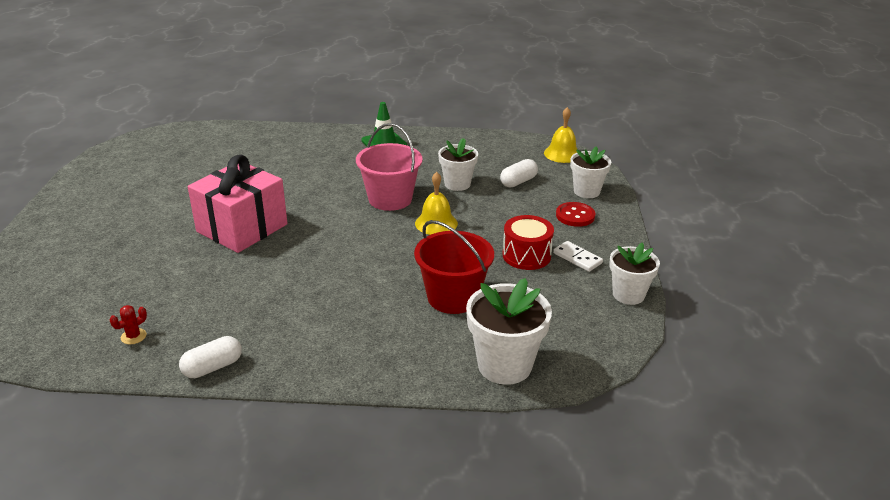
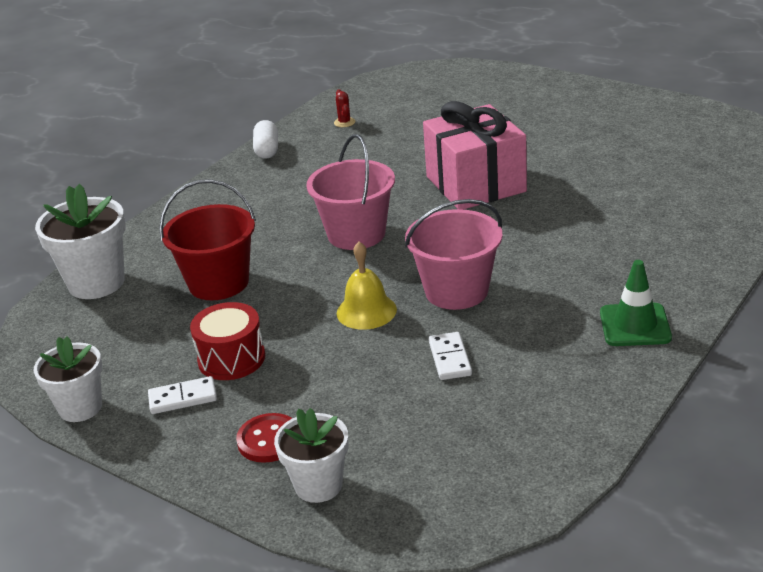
camera: 125 degrees right, 0 degrees up
(345, 258) = (356, 234): none -> pink bucket
(457, 184) = (450, 358): white flower pot -> white domino
(518, 182) = (408, 421): white capsule -> none
(562, 154) = (461, 516): yellow bell -> none

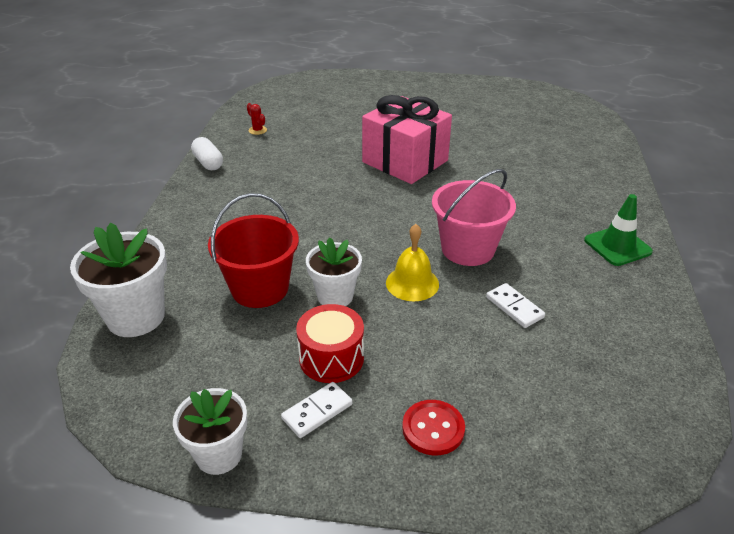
camera: 30 degrees left, 5 degrees up
(318, 485) = (514, 459): white flower pot -> white flower pot (335, 296)
(356, 234) = (346, 219): pink bucket -> none

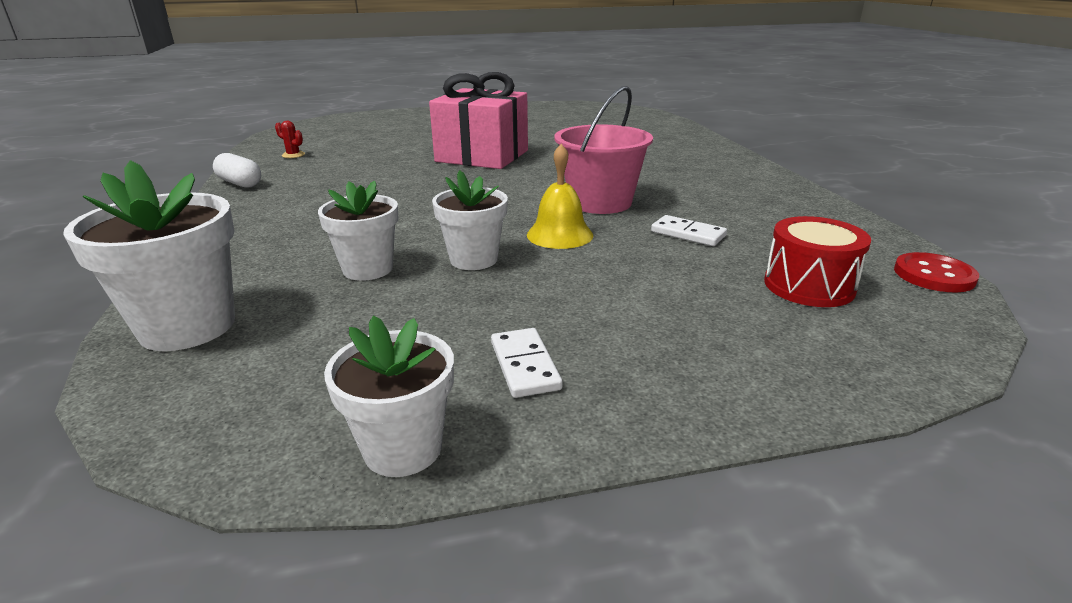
camera: 20 degrees left, 10 degrees down
(260, 288) = (368, 269): red bucket -> white flower pot
(317, 411) = (524, 365): white domino -> white domino turned 45 degrees counterclockwise
(331, 358) = (507, 311): red drum -> red drum (809, 286)
(433, 429) = (690, 348): red button -> red button (934, 275)
(617, 246) = (745, 180): green traffic cone -> none

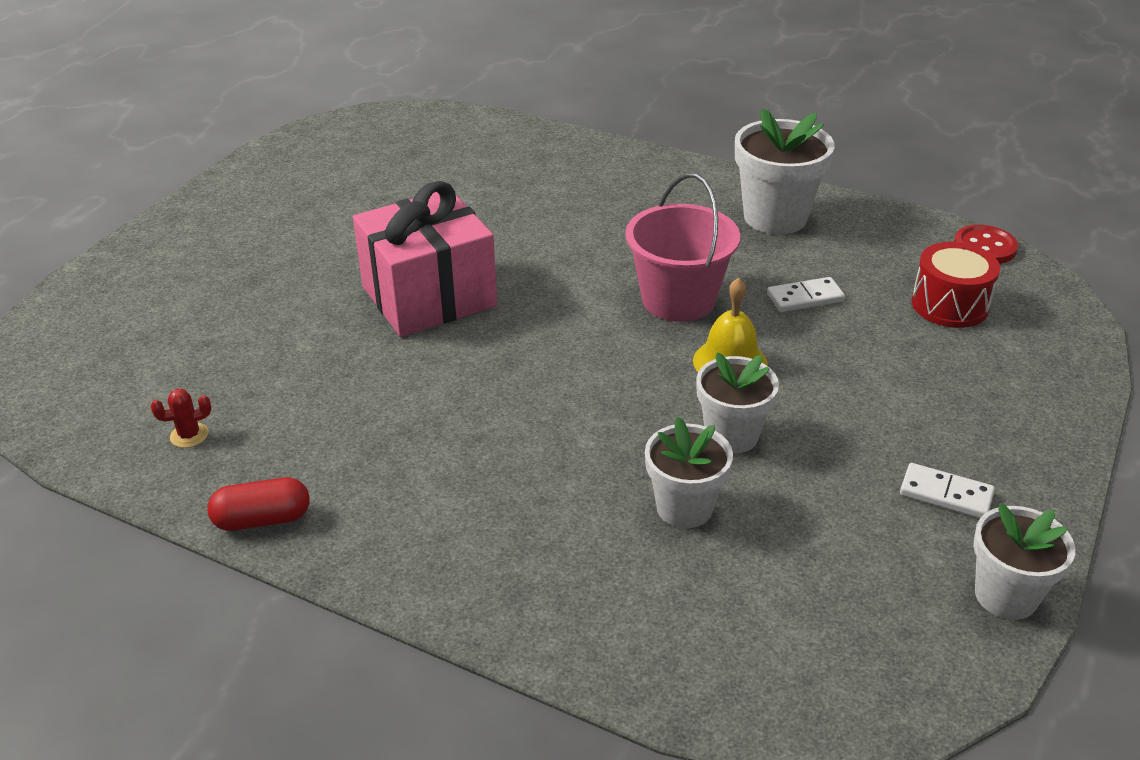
camera: 50 degrees left, 10 degrees up
(187, 326) = (702, 664): white flower pot -> white flower pot (775, 217)
(240, 183) = (262, 519): white capsule -> red capsule

